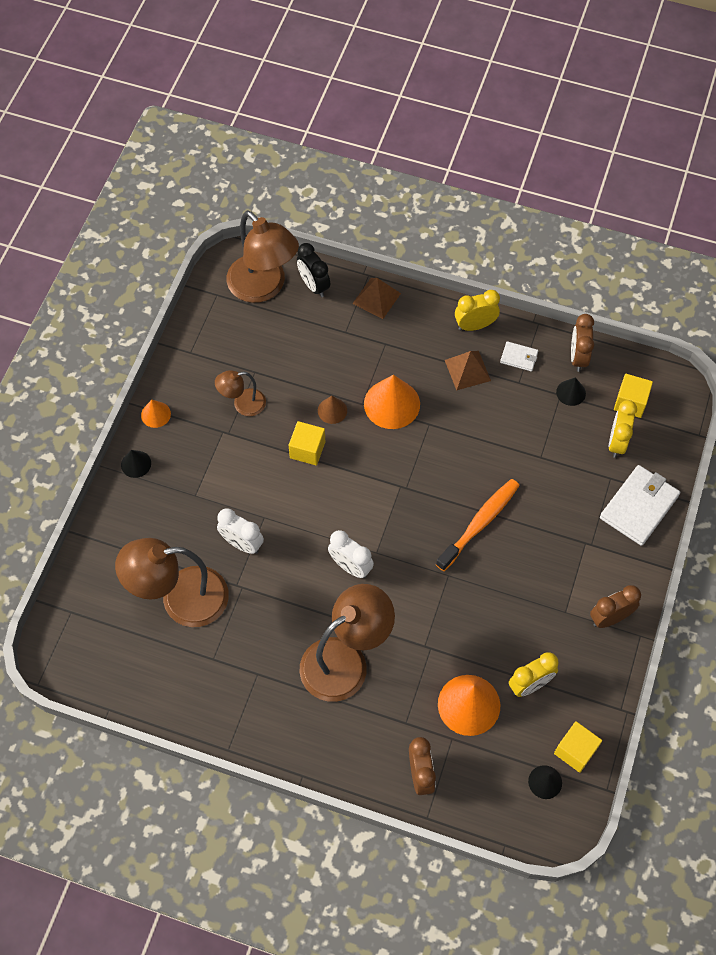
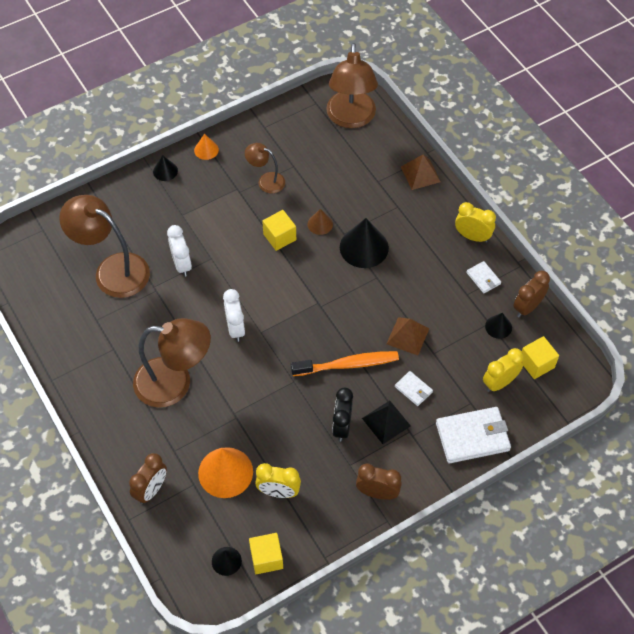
camera: 40 degrees right, 5 degrees down
(314, 285) = (385, 138): black clock -> black clock (342, 426)
(392, 404) = (364, 247): orange cone -> black cone
(467, 370) = (438, 261): brown pyramid -> brown pyramid (408, 336)
(554, 503) = (413, 389): none -> white wallet
(559, 549) = (386, 422): none -> black pyramid

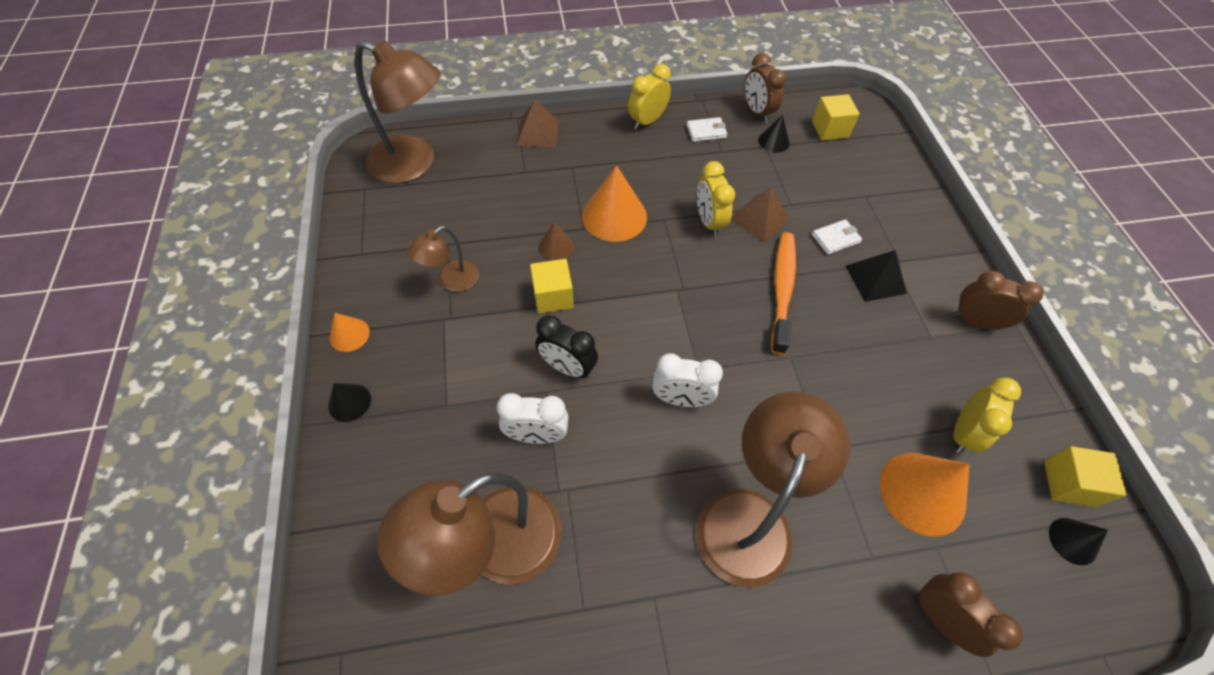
camera: 70 degrees left, 0 degrees up
(342, 426) = (872, 326): black clock -> black clock (567, 367)
(364, 247) = (614, 216): black cone -> orange cone
(377, 493) = (975, 321): brown clock -> brown clock turned 75 degrees clockwise
(472, 437) = (911, 209): white wallet -> none
(499, 383) = (846, 164): yellow clock -> yellow clock (709, 222)

